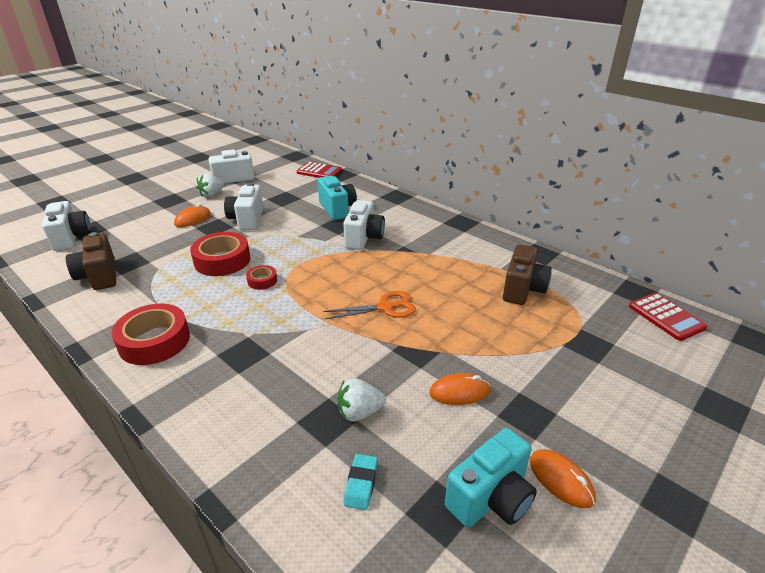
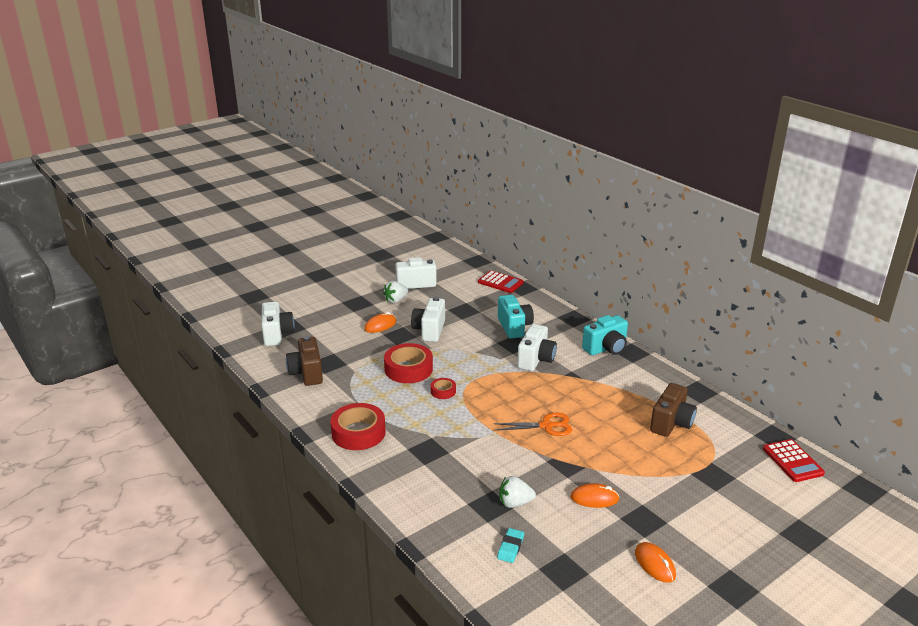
camera: 10 degrees right, 5 degrees down
(491, 498) = (600, 568): turquoise camera -> turquoise camera (606, 348)

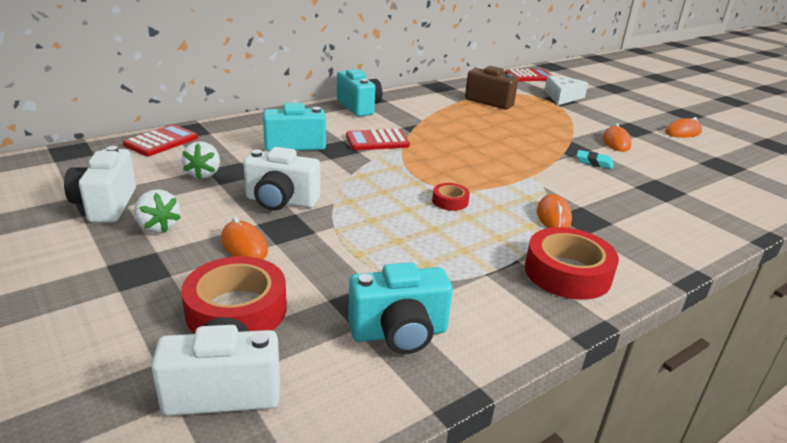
camera: 90 degrees left, 0 degrees up
(307, 373) = (399, 333): brown camera -> turquoise camera
(408, 369) = (392, 224): red tape -> red tape (236, 310)
(429, 436) = (553, 216): none -> orange mouse
(510, 548) = (714, 185): turquoise eraser -> turquoise eraser (594, 162)
(515, 503) = (647, 177): white strawberry -> white strawberry (204, 174)
(536, 360) = (377, 141): white camera -> red calculator
(546, 426) = (510, 149): orange scissors -> none
(726, 480) = (562, 97): none -> white cheese

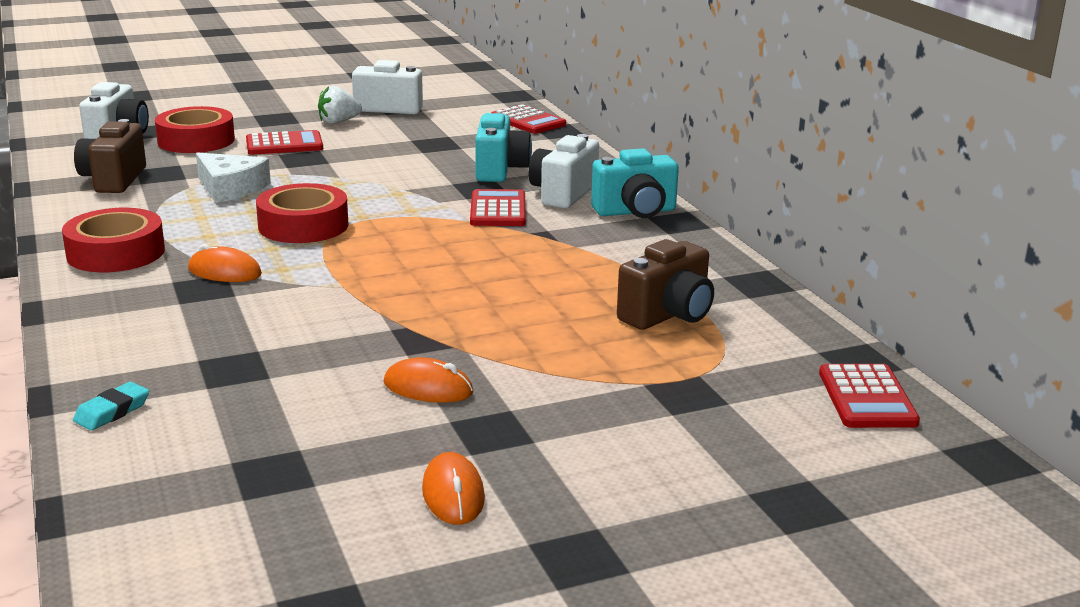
camera: 105 degrees right, 5 degrees down
(204, 174) = (436, 135): white strawberry -> none
(244, 245) = (284, 144): orange mouse -> red calculator
(281, 201) = (356, 158): white camera -> white camera (563, 194)
(399, 333) = (114, 180): turquoise camera -> brown camera
(450, 201) = (303, 225): red tape -> red tape, size x1.98
(562, 97) = (707, 403): white cheese -> white cheese (230, 188)
(594, 162) = (356, 341): turquoise eraser -> turquoise eraser (112, 411)

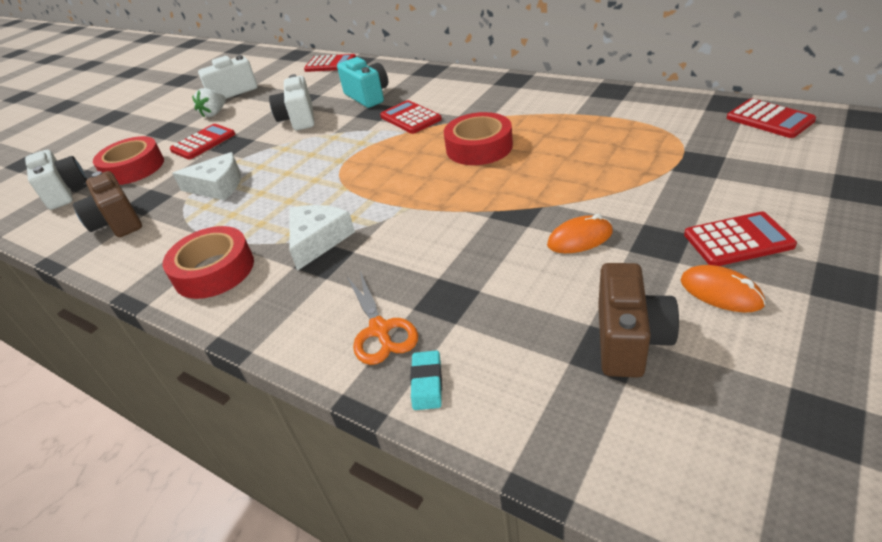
camera: 30 degrees left, 15 degrees up
(147, 359) = (380, 330): none -> orange scissors
(225, 272) = (318, 240): orange mouse -> white cheese
(303, 225) = (313, 184): red tape -> red tape (479, 147)
(563, 194) = (427, 93): white camera -> white camera (298, 119)
(563, 470) = (738, 240): none -> red calculator
(635, 212) = (483, 84): turquoise camera -> none
(668, 315) = (607, 128): brown camera -> brown camera (629, 340)

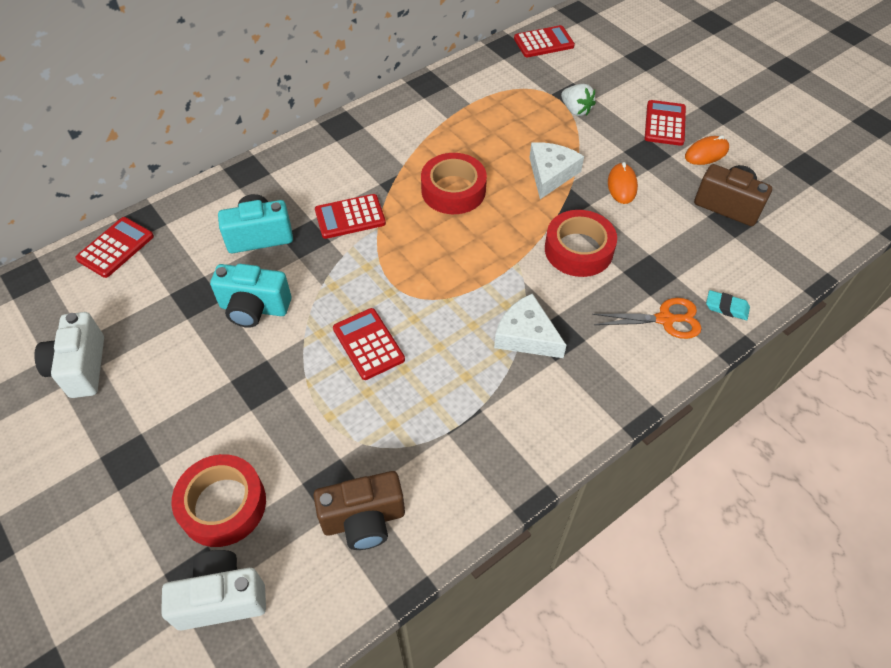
camera: 75 degrees left, 15 degrees up
(203, 142) = (221, 416): red calculator -> red calculator (368, 344)
(214, 113) = (136, 396): white strawberry -> white strawberry (576, 110)
(214, 270) = (525, 423): red tape -> red tape (578, 250)
(217, 186) = (356, 408): white cheese -> white cheese (551, 174)
(298, 119) = (254, 308): white camera -> turquoise camera

